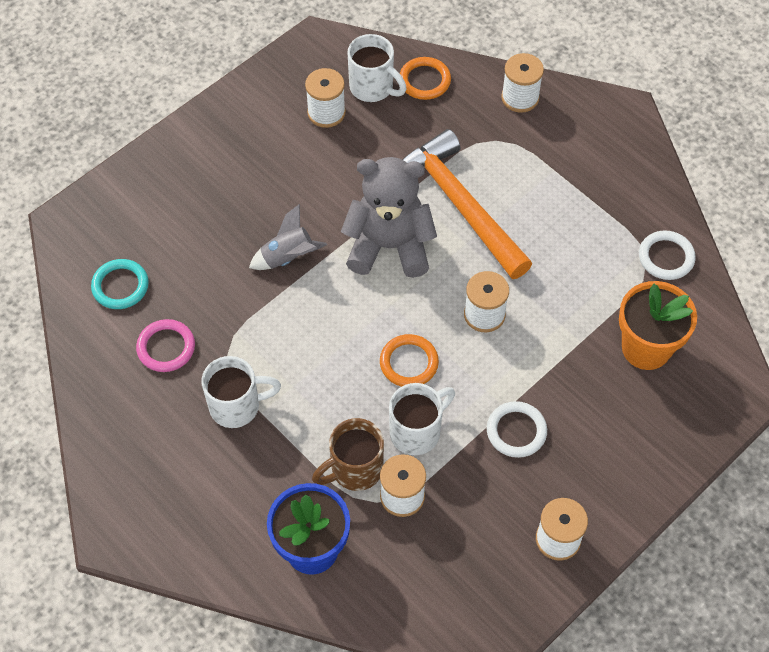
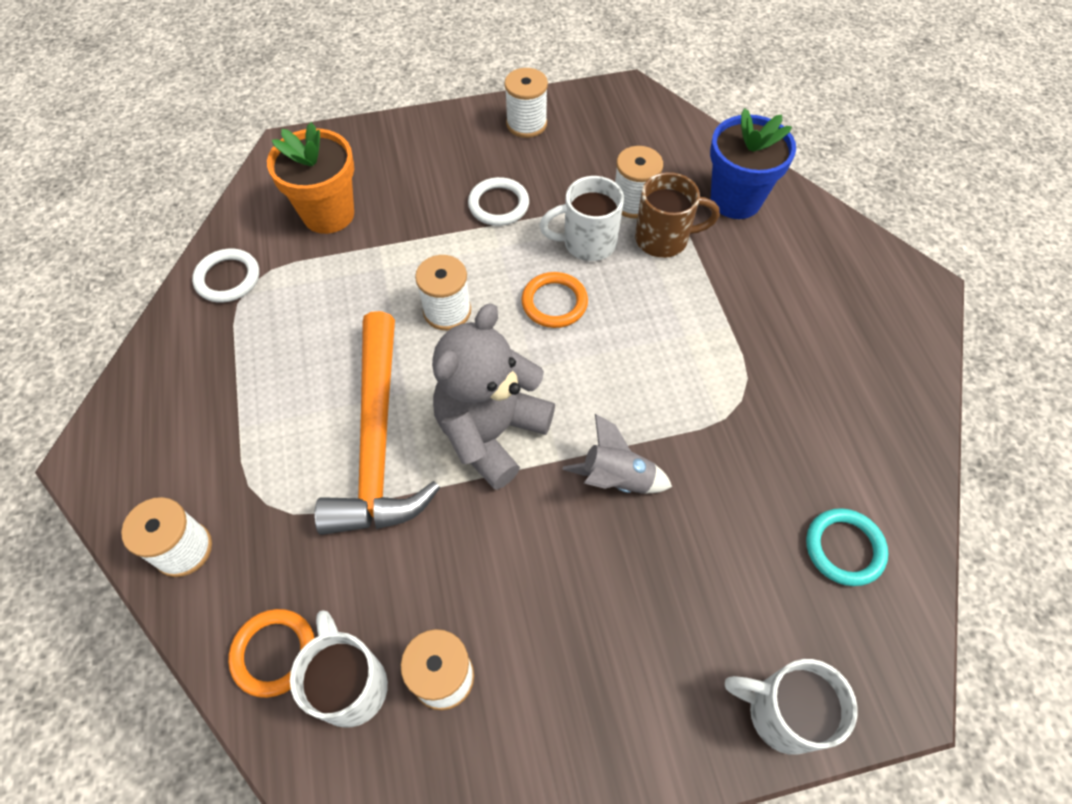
camera: 150 degrees left, 0 degrees up
(166, 347) = (810, 441): pink ring -> none
(237, 406) = (753, 343): white mug -> white mug (781, 713)
(389, 246) = (491, 432): grey teddy bear -> grey teddy bear turned 90 degrees clockwise

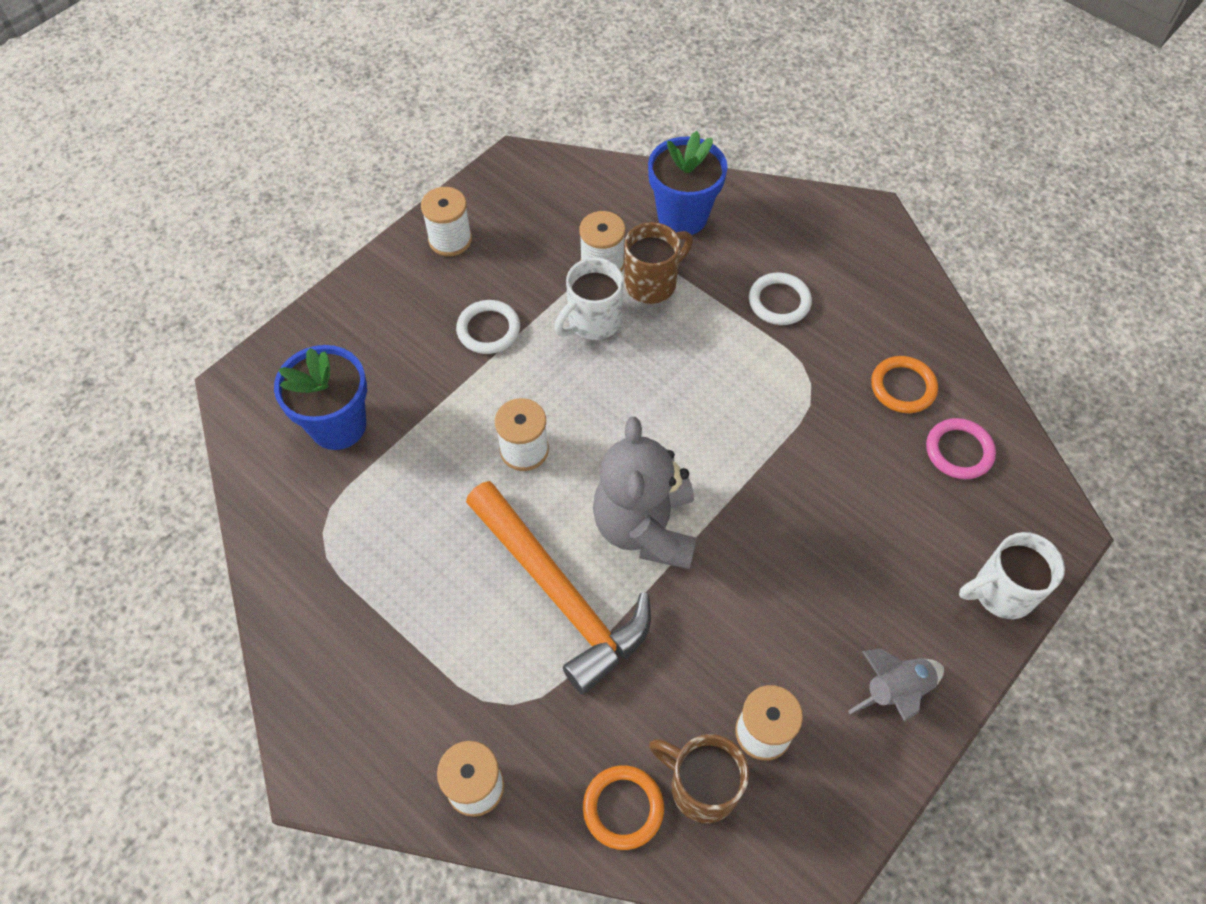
camera: 35 degrees left, 0 degrees up
(228, 278) = (295, 540): white ring -> white ring (779, 301)
(328, 214) = (338, 425): orange flower pot -> blue flower pot
(351, 684) = (701, 786): white mug -> brown mug
(554, 302) = (607, 389): orange ring -> orange ring (903, 387)
(616, 479) = (769, 502): grey rocket -> grey rocket (895, 691)
(844, 548) = (959, 451): turquoise ring -> pink ring

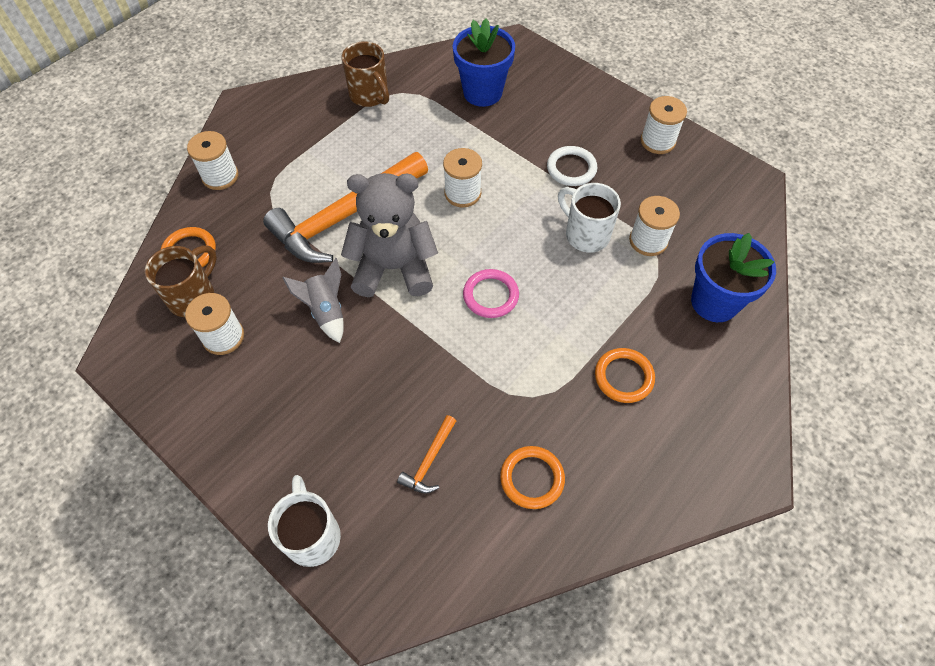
camera: 90 degrees right, 0 degrees up
(652, 283) = (632, 276): brown mug -> brown mug (370, 96)
(779, 301) = (623, 377): white ring -> orange ring
(895, 691) = (238, 433): grey rocket -> grey rocket (326, 311)
(898, 481) = (429, 460): none -> orange hammer
(959, 451) = (460, 521): pink ring -> pink ring (490, 295)

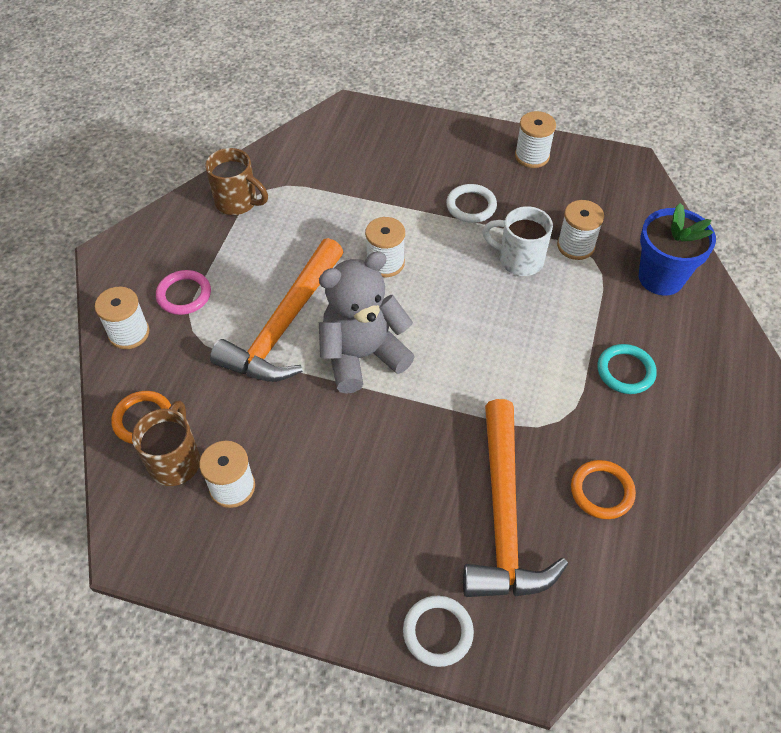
camera: 25 degrees left, 5 degrees down
(312, 535) = (438, 632): white mug -> white ring
(326, 311) = (321, 421): grey rocket -> none
(429, 460) = (503, 516): orange hammer -> orange hammer, size x2.43
(482, 92) = (347, 164): blue flower pot -> none
(490, 295) = (468, 346): pink ring -> pink ring (184, 295)
(623, 377) = (625, 371): orange ring -> turquoise ring

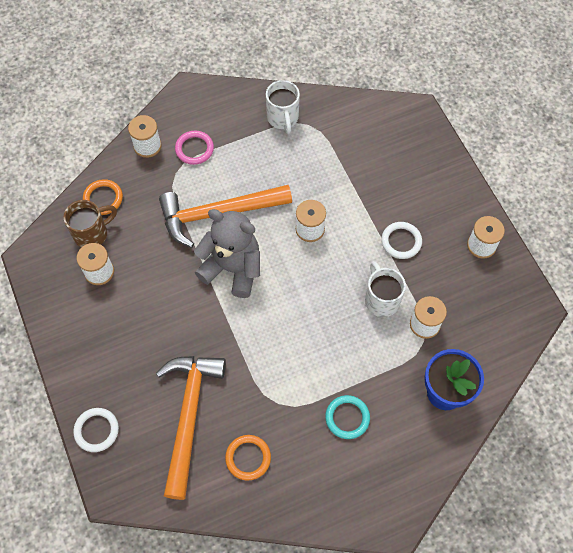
camera: 50 degrees right, 10 degrees up
(237, 202) = (283, 118): brown mug -> white mug
(503, 516) = (189, 416): orange hammer -> orange hammer turned 135 degrees clockwise

